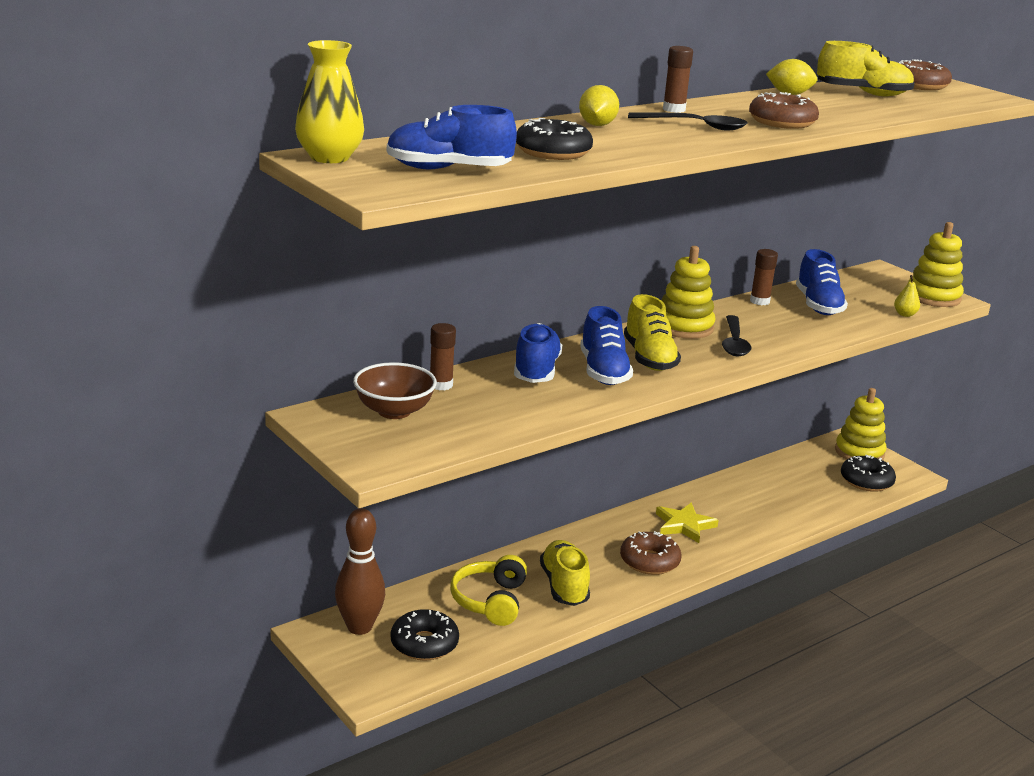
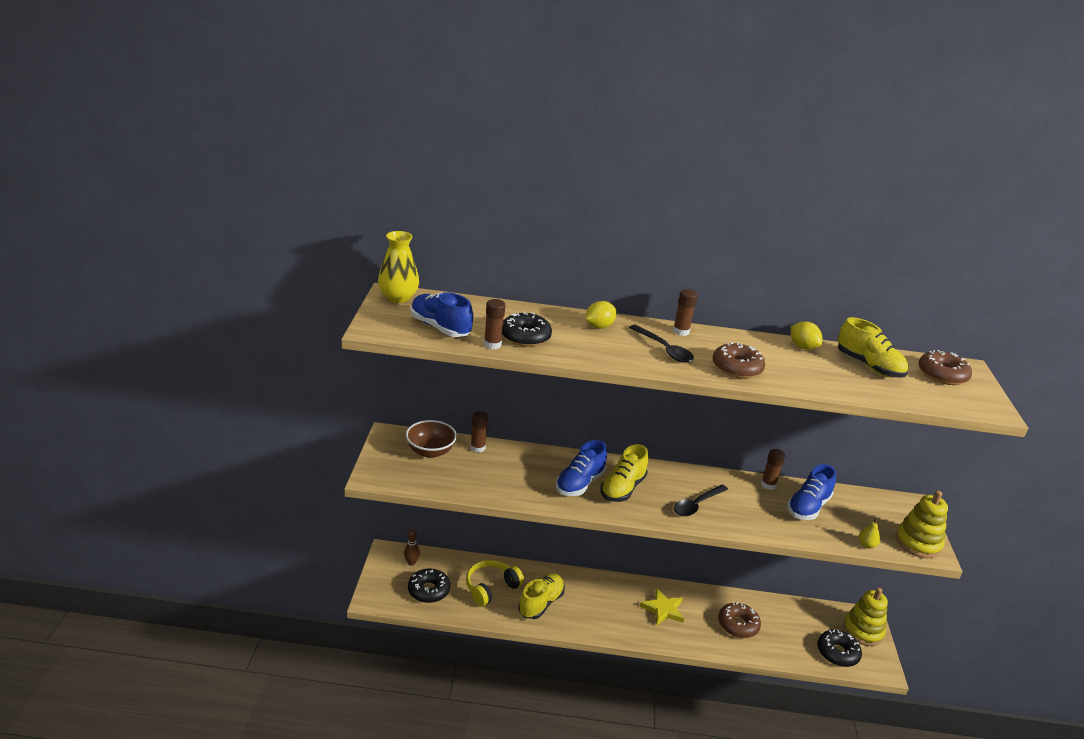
camera: 40 degrees right, 5 degrees up
(359, 627) = (411, 562): brown bowling pin -> brown bowling pin, size x0.53
(536, 371) = (542, 464): blue shoe -> none
(538, 167) = (492, 344): none -> brown glue stick
(649, 561) = (609, 618): brown donut -> brown donut (738, 625)
(684, 327) = (682, 479): yellow stacking toy -> none

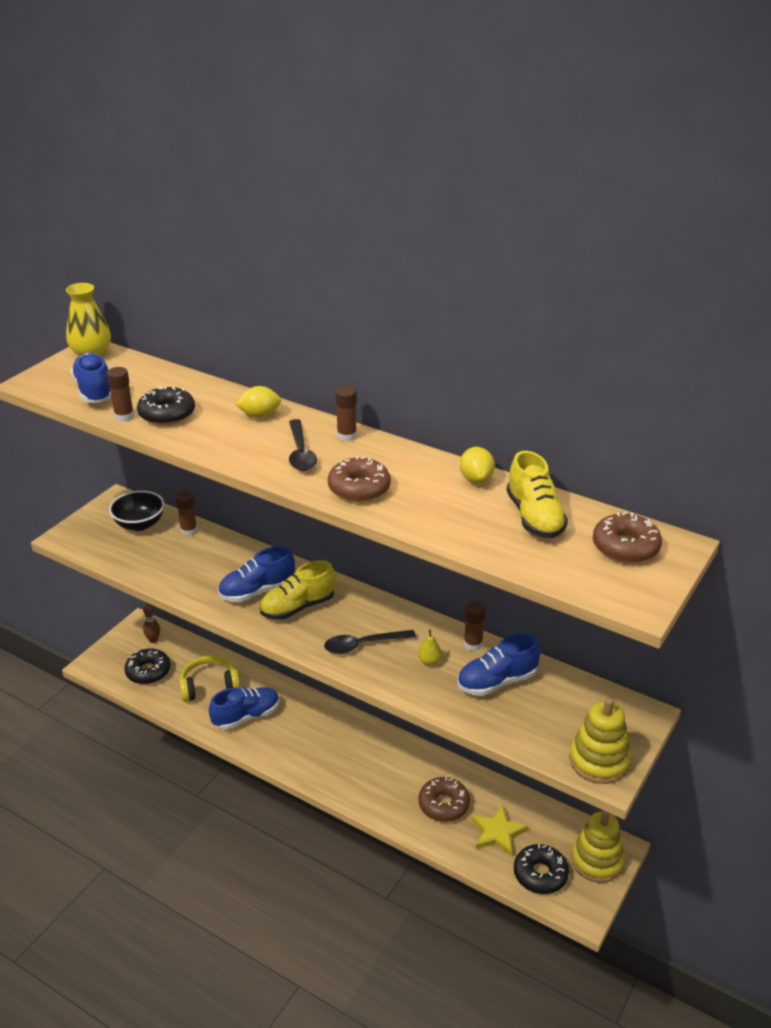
camera: 30 degrees right, 5 degrees up
(430, 451) = (139, 524): brown bowl -> black bowl
(541, 603) = (246, 716): yellow shoe -> blue shoe
(663, 609) = (371, 761): yellow star -> yellow star (497, 833)
(866, 545) = (526, 744): yellow pear -> yellow pear (429, 661)

